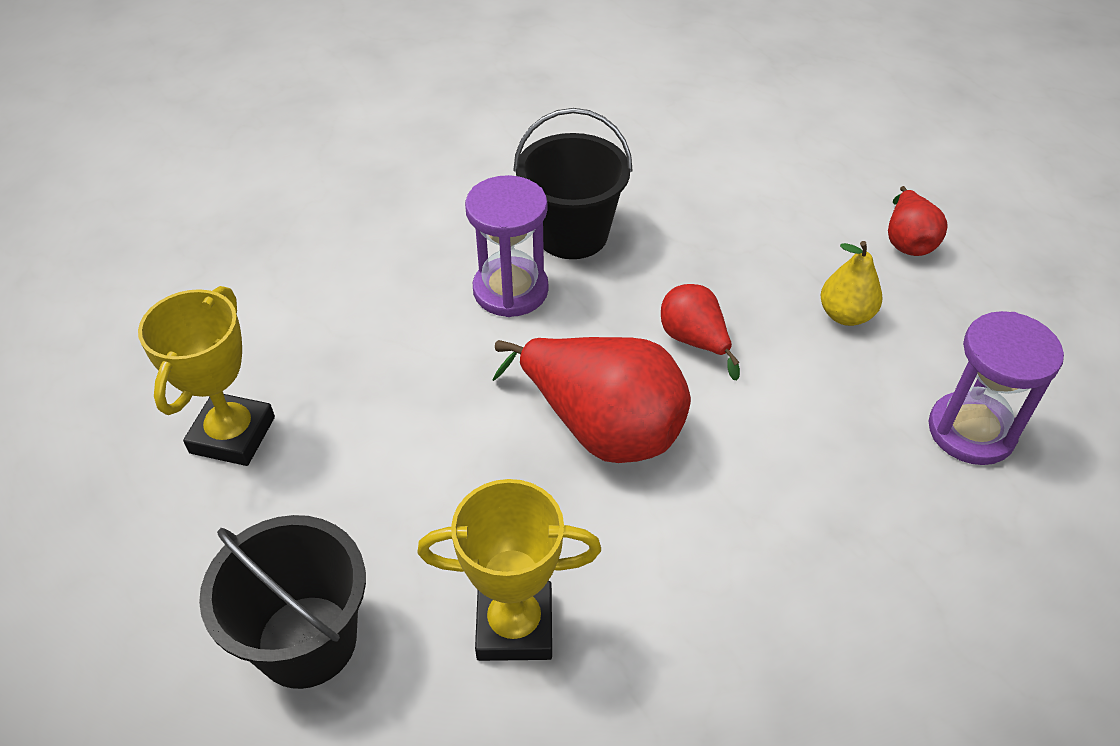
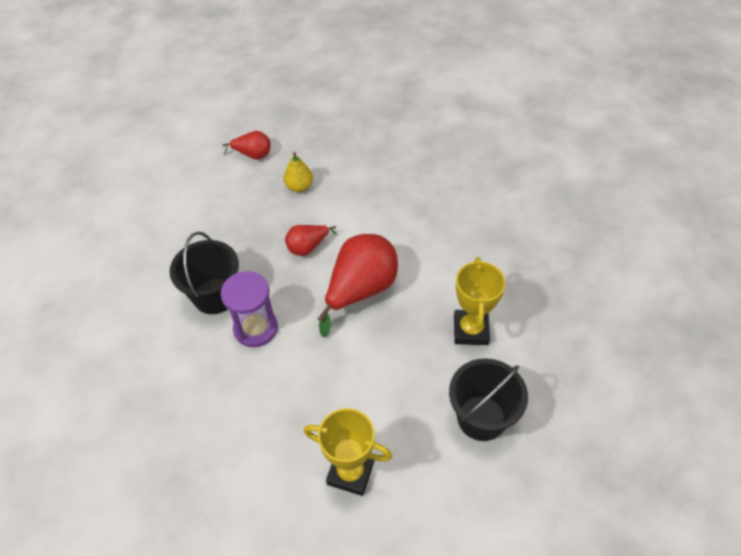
camera: 85 degrees left, 5 degrees up
(971, 431) = (373, 158): purple hourglass -> none

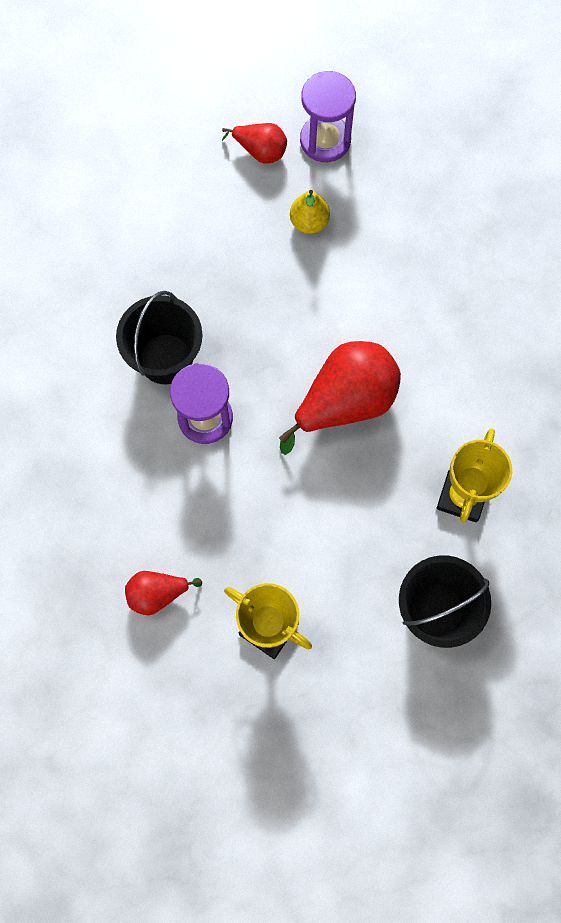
camera: 15 degrees right, 20 degrees up
(296, 139) = (325, 140): none -> purple hourglass
(308, 247) = (296, 320): red pear -> red pear (157, 594)

